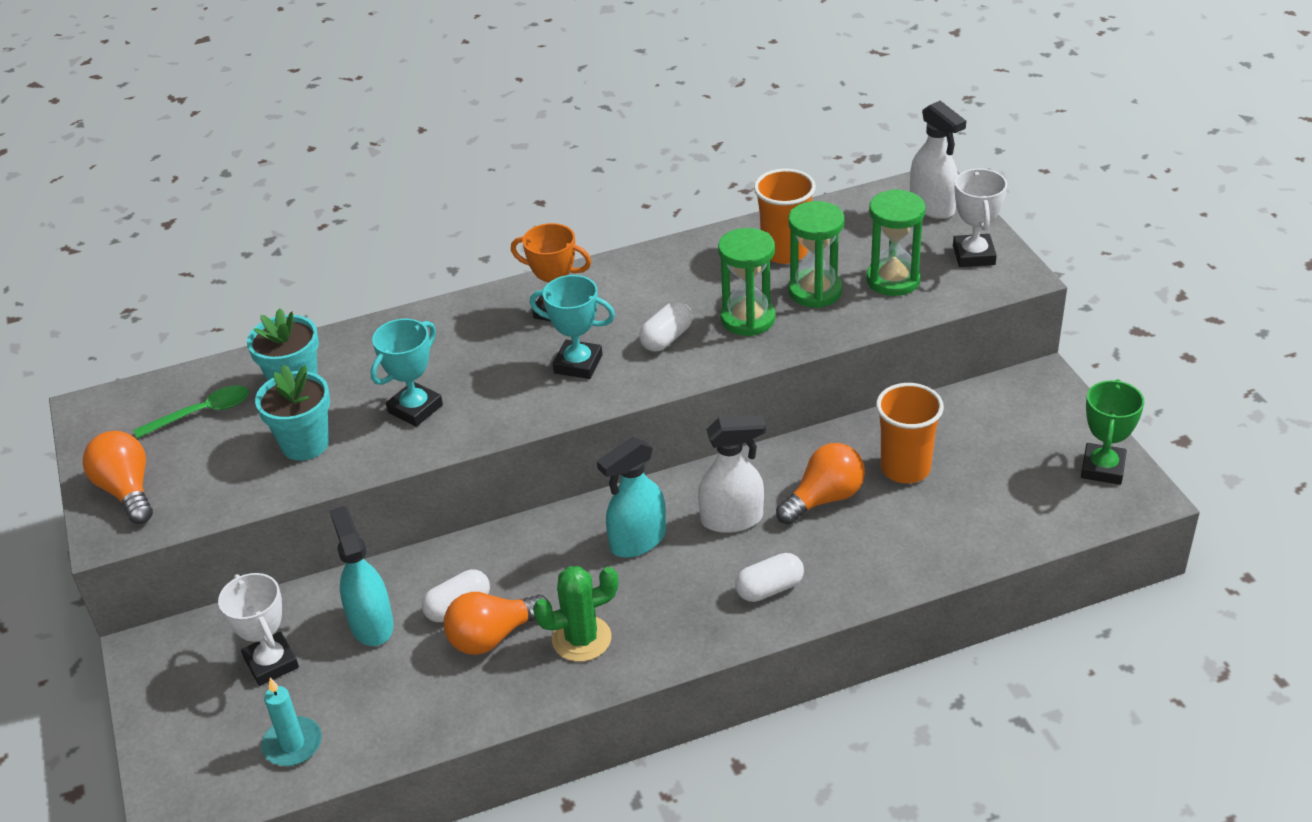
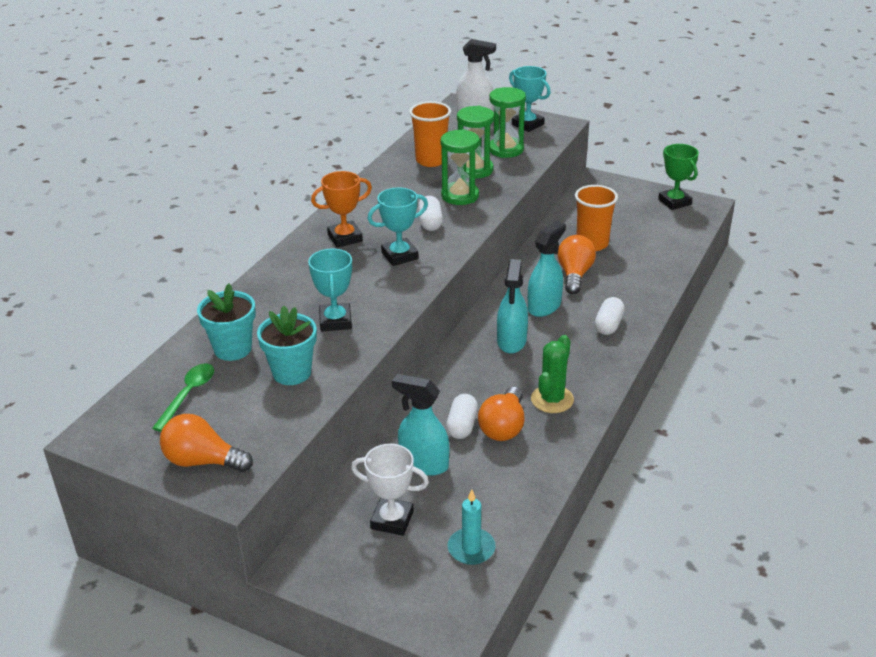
camera: 45 degrees left, 5 degrees down
(732, 519) = (544, 306): white spray bottle -> turquoise spray bottle
(974, 255) = (528, 124): white trophy -> turquoise trophy

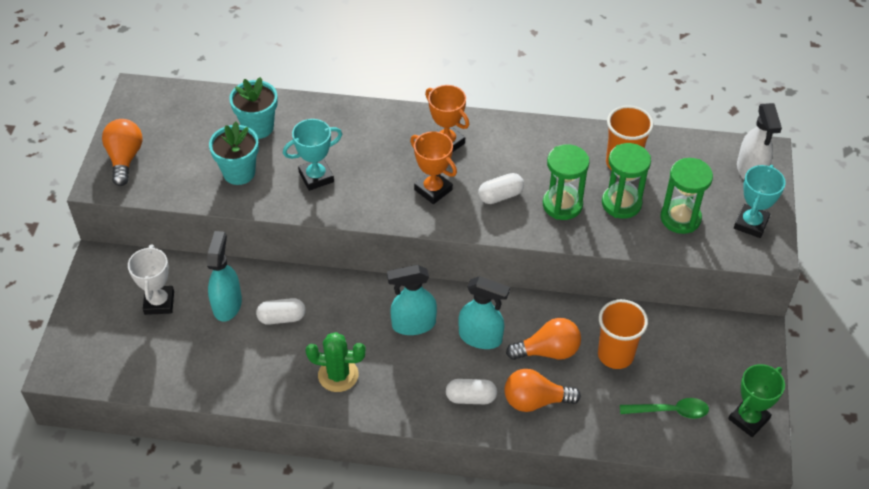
camera: 70 degrees right, 15 degrees up
(188, 395) = (195, 123): green spoon -> green spoon (670, 411)
(400, 256) = (433, 190): turquoise trophy -> orange trophy
(471, 548) = (140, 361): turquoise candle -> none
(503, 427) = (289, 347): orange light bulb -> orange light bulb (535, 401)

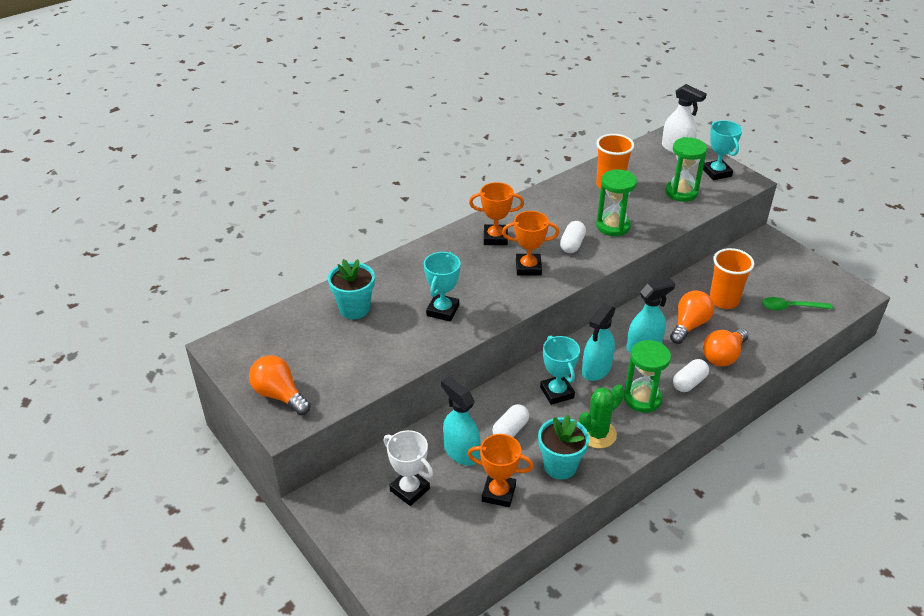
camera: 45 degrees left, 10 degrees down
(210, 356) = (498, 493): none -> orange trophy
(239, 173) = (384, 344): turquoise flower pot -> turquoise flower pot (560, 466)
(356, 317) = (557, 392): none -> turquoise trophy
(621, 203) = (641, 205): green hourglass -> green hourglass (642, 399)
(670, 411) = (790, 307): green spoon -> green spoon turned 135 degrees counterclockwise
(748, 419) = (828, 282): green trophy -> none

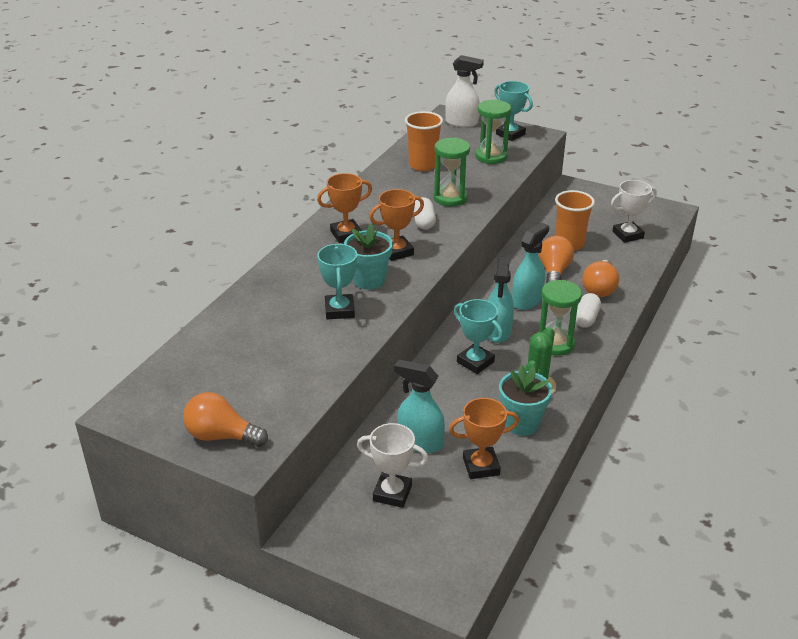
camera: 25 degrees left, 5 degrees down
(354, 309) = (246, 334): turquoise flower pot -> turquoise flower pot (369, 280)
(510, 430) = (454, 408): white capsule -> none
(790, 307) = (627, 235): green spoon -> white trophy

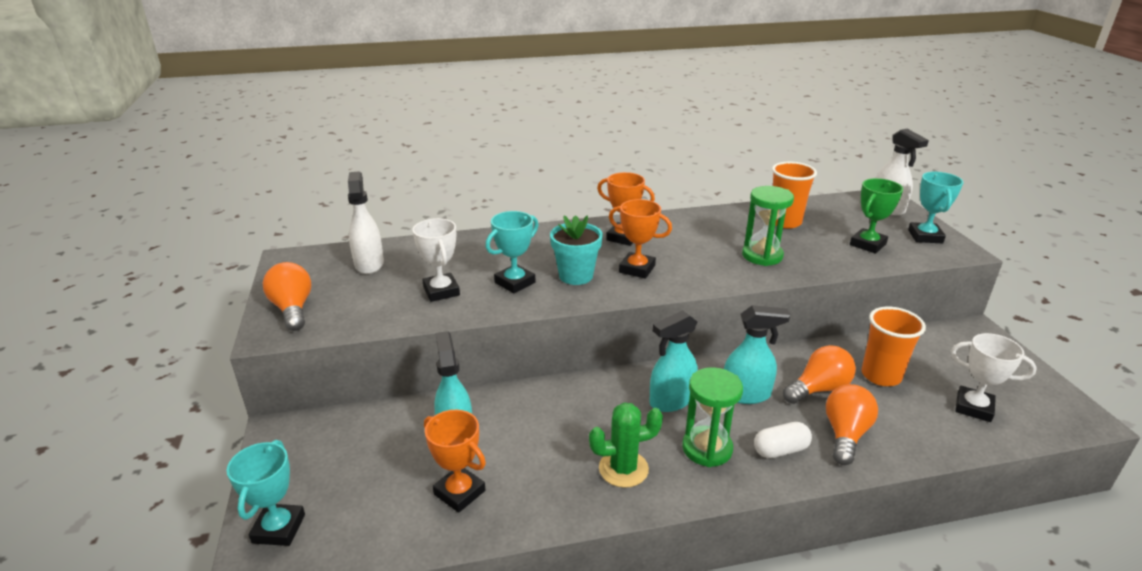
camera: 50 degrees right, 5 degrees down
(202, 368) = (369, 264): none -> white spray bottle
(392, 493) = (371, 453): white trophy -> white trophy (441, 291)
(424, 222) = (702, 261): white capsule -> none
(475, 362) = (608, 410): turquoise trophy -> turquoise trophy (279, 528)
(491, 157) = (867, 244): green hourglass -> green trophy
(521, 424) = (552, 489): turquoise flower pot -> none
(599, 289) = (845, 434): orange light bulb -> orange light bulb turned 135 degrees clockwise

